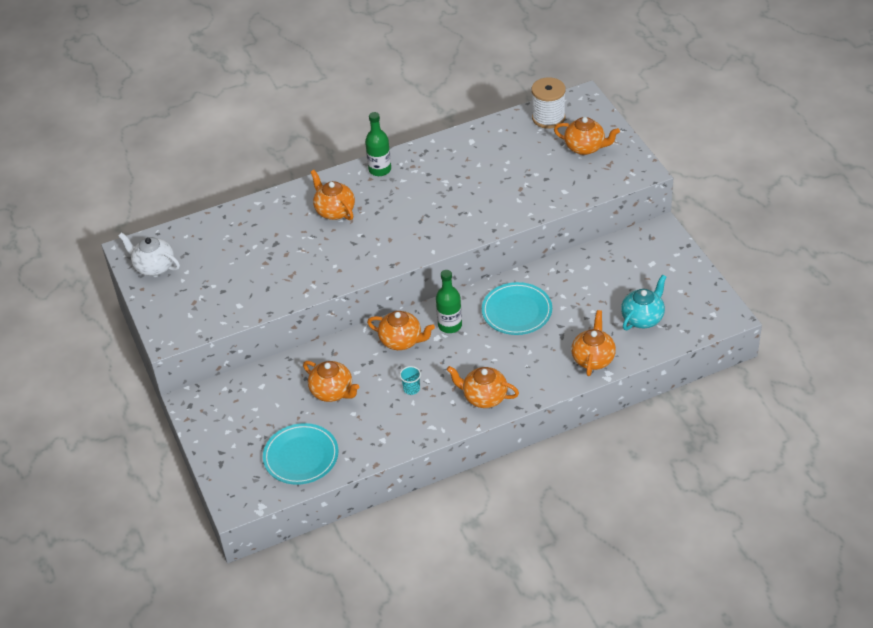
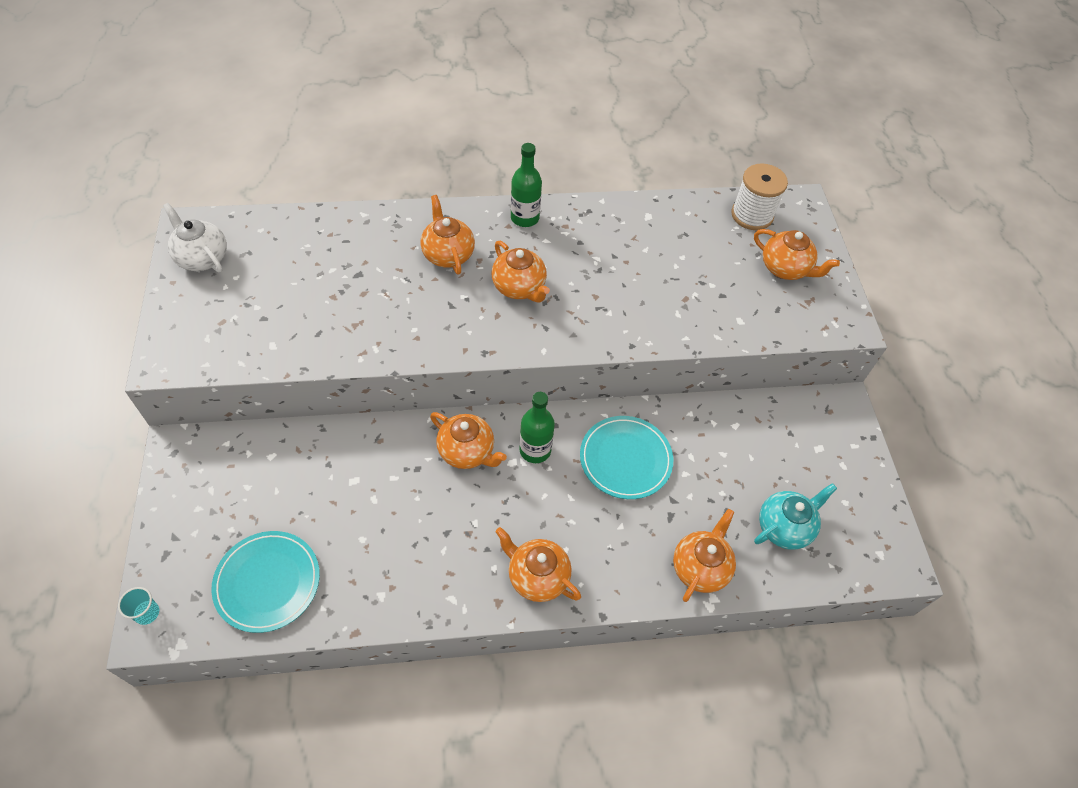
camera: 10 degrees right, 10 degrees up
(332, 392) = (351, 496): orange teapot -> orange teapot (519, 287)
(411, 389) = (450, 528): turquoise cup -> turquoise cup (147, 613)

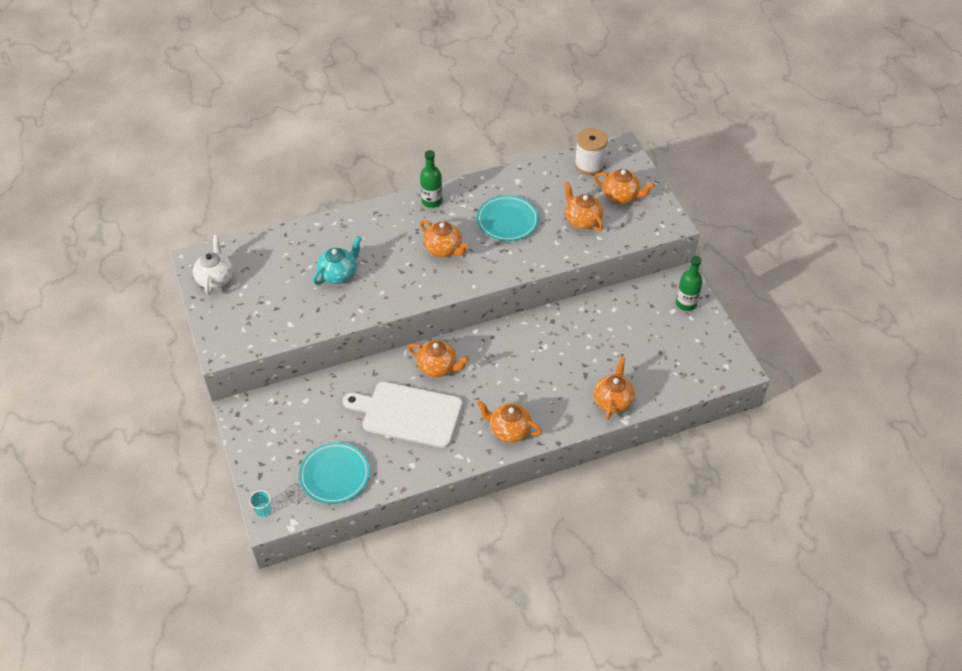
camera: 10 degrees left, 5 degrees down
(202, 258) = (215, 278): white teapot -> white teapot turned 60 degrees clockwise
(403, 513) = (408, 414): none -> white cutting board
(448, 254) = (387, 238): orange teapot -> orange teapot (582, 220)
(535, 450) = (483, 355): green bottle -> green bottle (686, 303)
(625, 459) = (546, 347): turquoise plate -> turquoise plate (507, 220)
(784, 527) = (661, 364): turquoise teapot -> turquoise teapot (339, 274)

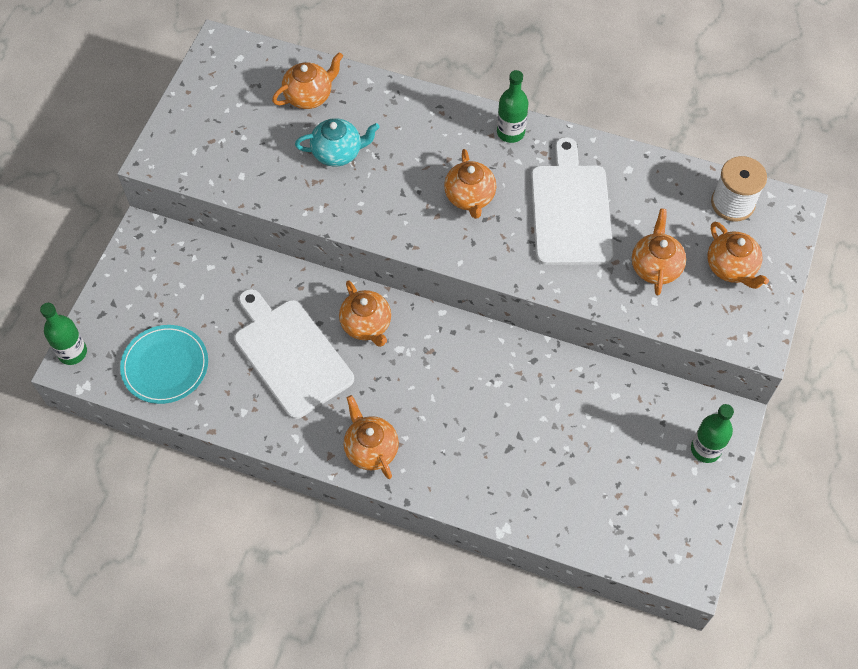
camera: 40 degrees right, 10 degrees up
(215, 278) = (219, 77): white teapot -> none
(263, 510) = (72, 352): turquoise cup -> green bottle
(507, 220) = (570, 210): turquoise plate -> white cutting board
(613, 400) = (510, 500): orange teapot -> orange teapot (309, 96)

